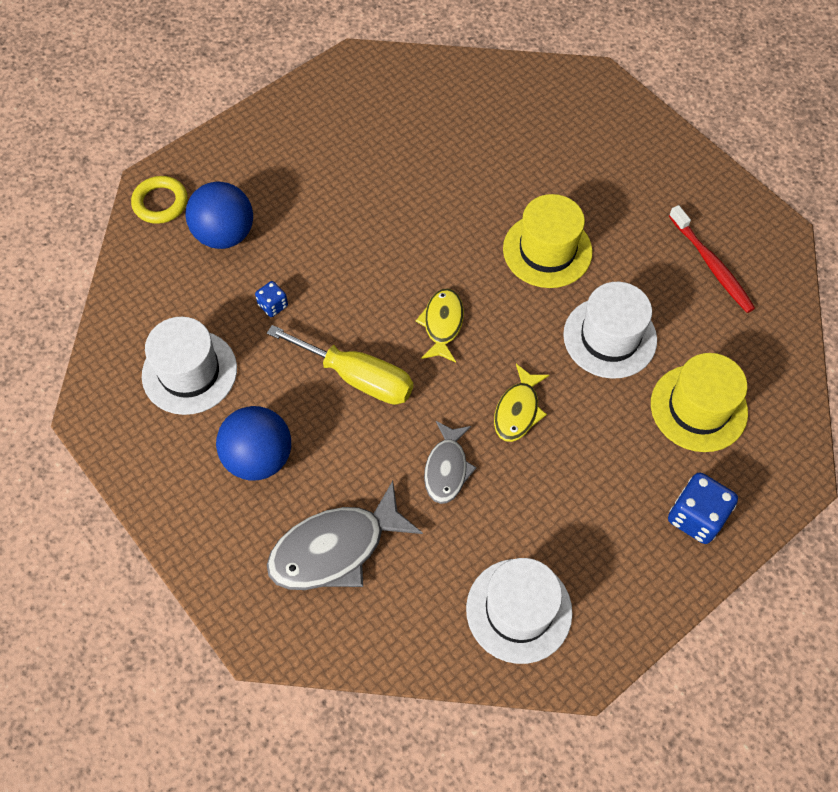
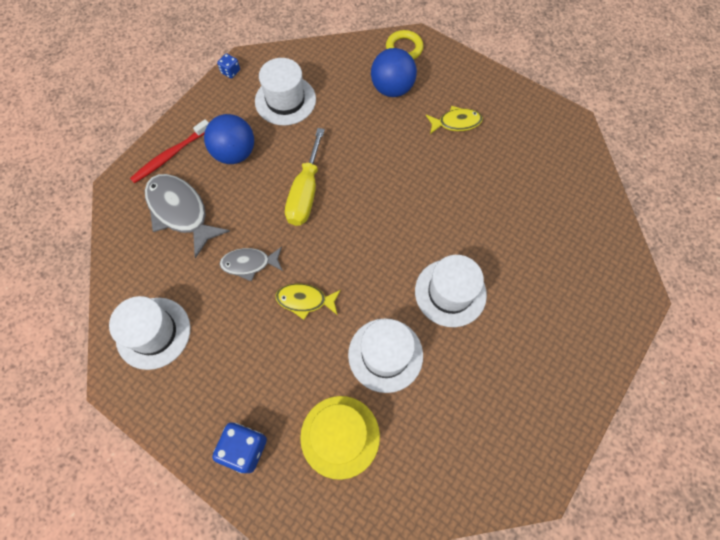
camera: 75 degrees right, 5 degrees up
(273, 305) = (346, 130): blue dice -> blue dice (230, 72)
(442, 324) = (362, 234): yellow fish -> yellow fish (456, 123)
(547, 250) = (450, 292): yellow hat -> white hat
(711, 265) = (481, 427): red toothbrush -> red toothbrush (170, 155)

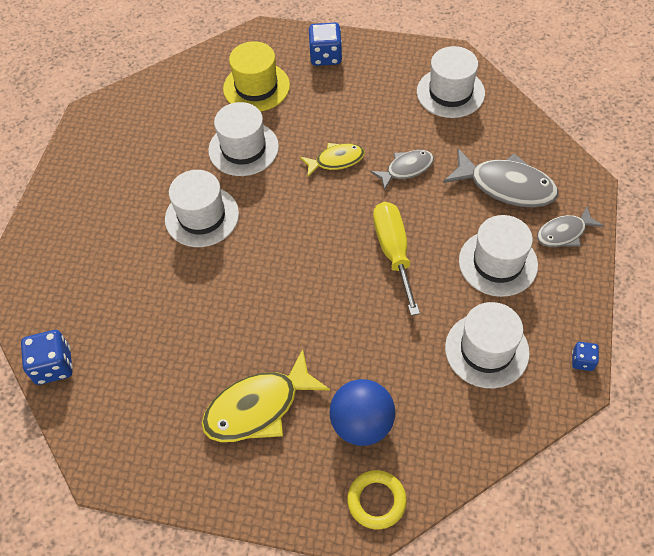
camera: 160 degrees right, 10 degrees down
(170, 155) = (564, 233): red toothbrush -> grey fish
(235, 153) = (498, 263): blue ball -> white hat
(456, 123) = (258, 407): yellow fish -> yellow fish, size x1.68
(602, 207) = (53, 366): none -> blue dice

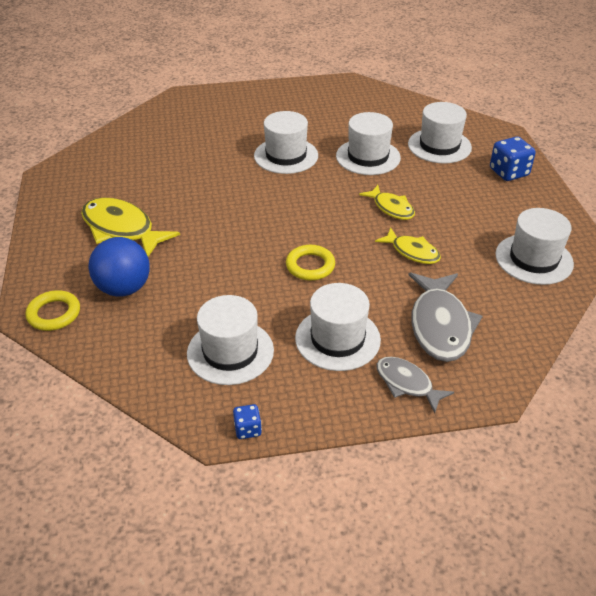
camera: 65 degrees right, 15 degrees down
(53, 366) = (124, 131): blue dice -> none
(256, 87) = (439, 146): yellow hat -> white hat
(393, 252) = (310, 266): yellow screwdriver -> yellow ring
(406, 169) = (412, 252): grey fish -> yellow fish

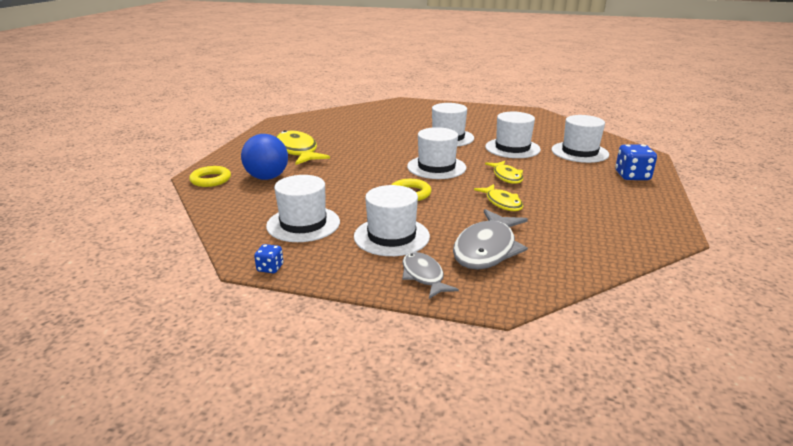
camera: 25 degrees right, 15 degrees down
(534, 259) = (614, 229): white hat -> white hat (436, 167)

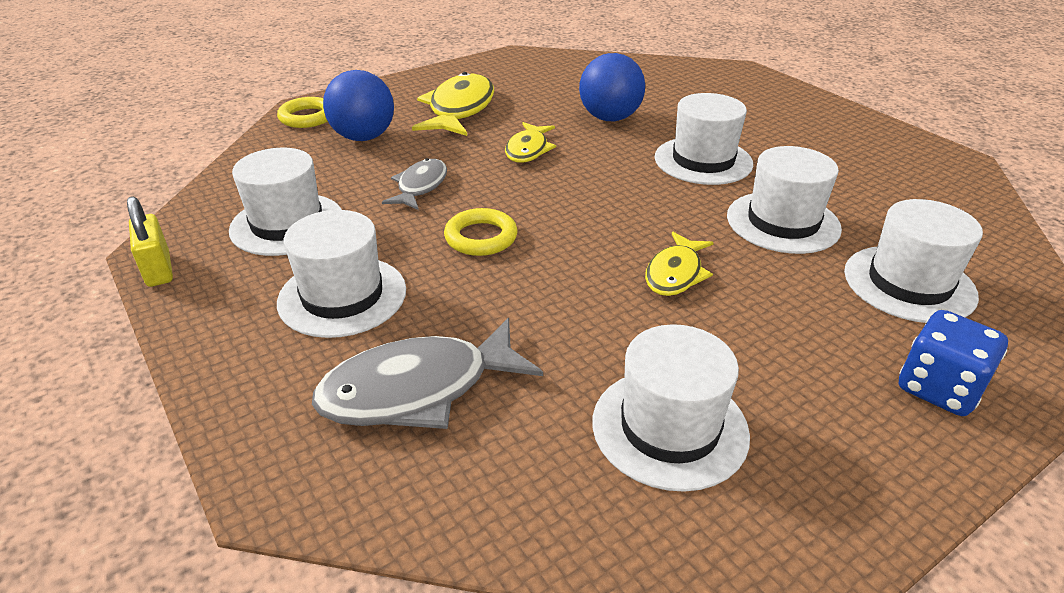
camera: 40 degrees right, 10 degrees up
(270, 268) = (158, 269): blue dice -> yellow padlock
(379, 134) = (609, 118): none -> blue ball
(424, 276) = (270, 383): grey fish -> grey fish (420, 186)
(436, 167) = (594, 208): white hat -> white hat (669, 427)
(502, 203) = (582, 319): yellow fish -> yellow fish (528, 150)

